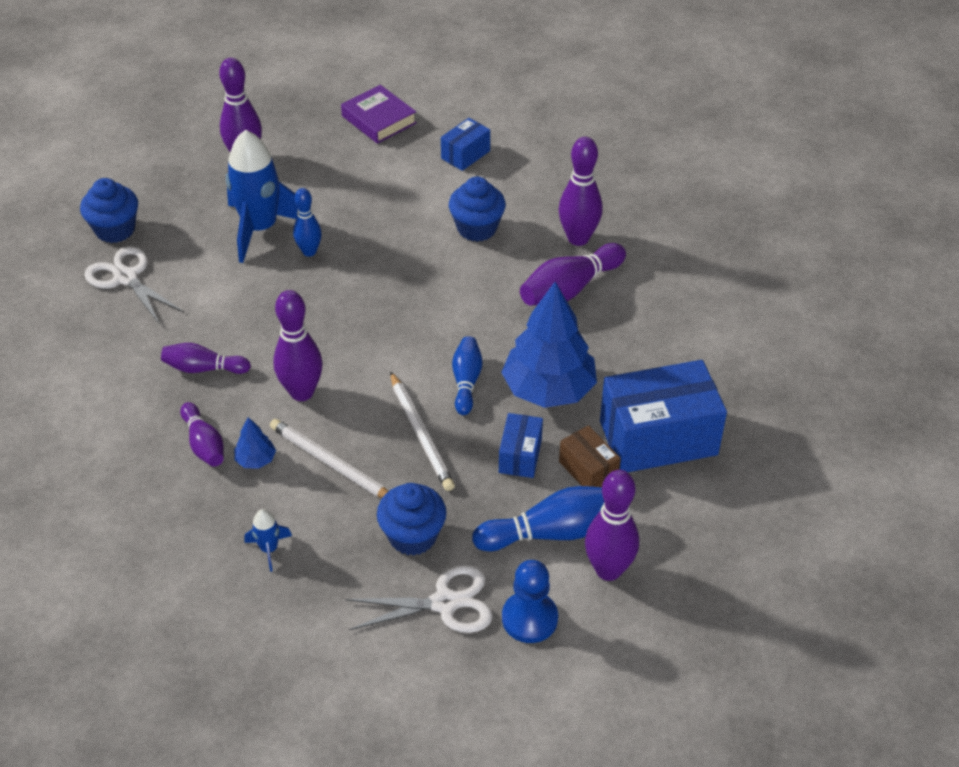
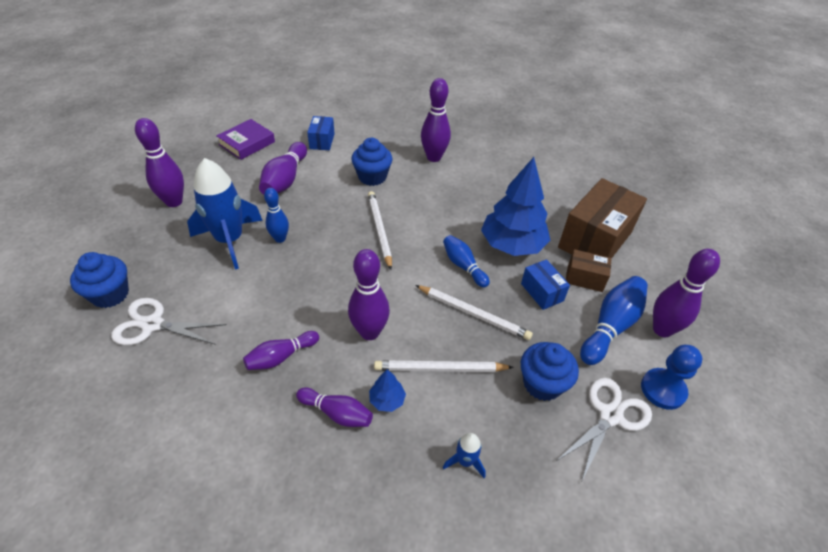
camera: 40 degrees left, 0 degrees up
(379, 119) = (247, 143): purple book -> purple book turned 60 degrees counterclockwise
(419, 294) = (379, 230): none -> white pencil
(570, 289) = (460, 185): purple bowling pin -> purple bowling pin (285, 179)
(658, 438) = (595, 240): blue box -> brown box

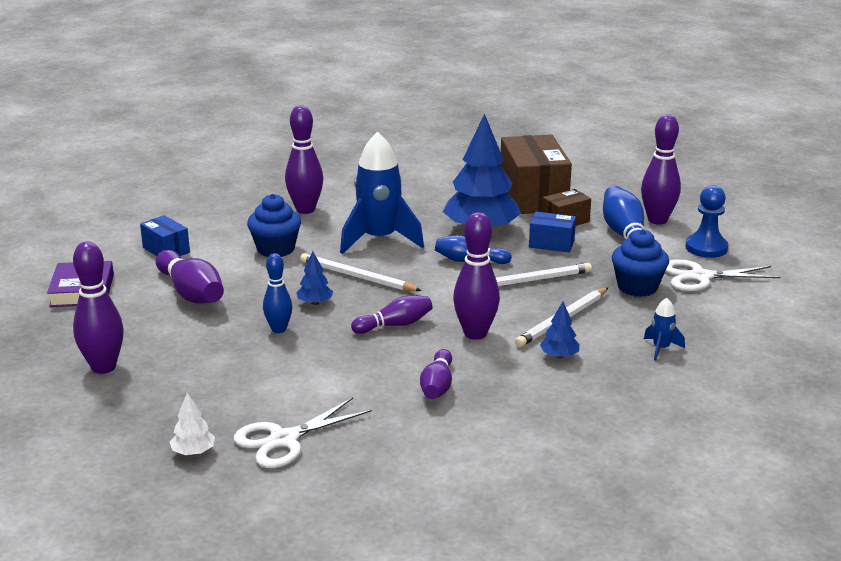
camera: 45 degrees left, 20 degrees down
(110, 294) = (193, 452): blue cupcake -> white tree
(230, 240) = (232, 357): blue rocket -> blue rocket (379, 240)
(327, 233) = (315, 303): none -> blue tree
(337, 413) = (539, 383): purple bowling pin -> purple bowling pin (395, 325)
(610, 415) = (700, 277): white scissors -> white scissors turned 90 degrees counterclockwise

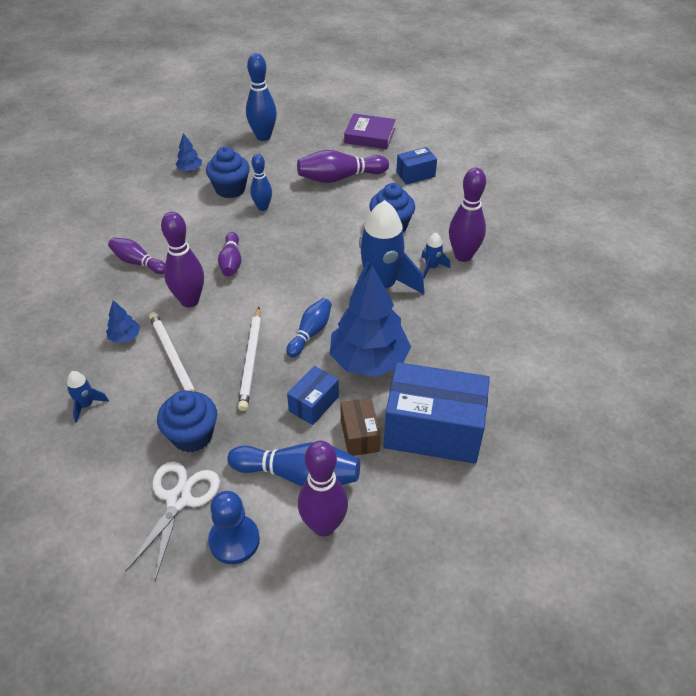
camera: 110 degrees right, 20 degrees up
(103, 367) = (263, 136): purple bowling pin -> blue bowling pin
(193, 452) = (150, 157): white tree -> none
(249, 361) = (230, 189): none -> blue cupcake
(284, 440) = (134, 189): white scissors -> none
(315, 303) = (290, 230): blue tree -> blue tree (190, 169)
(333, 221) = (431, 267): none -> blue rocket
(357, 277) = (318, 259): white pencil -> none
(533, 196) = (433, 430): brown box -> blue box

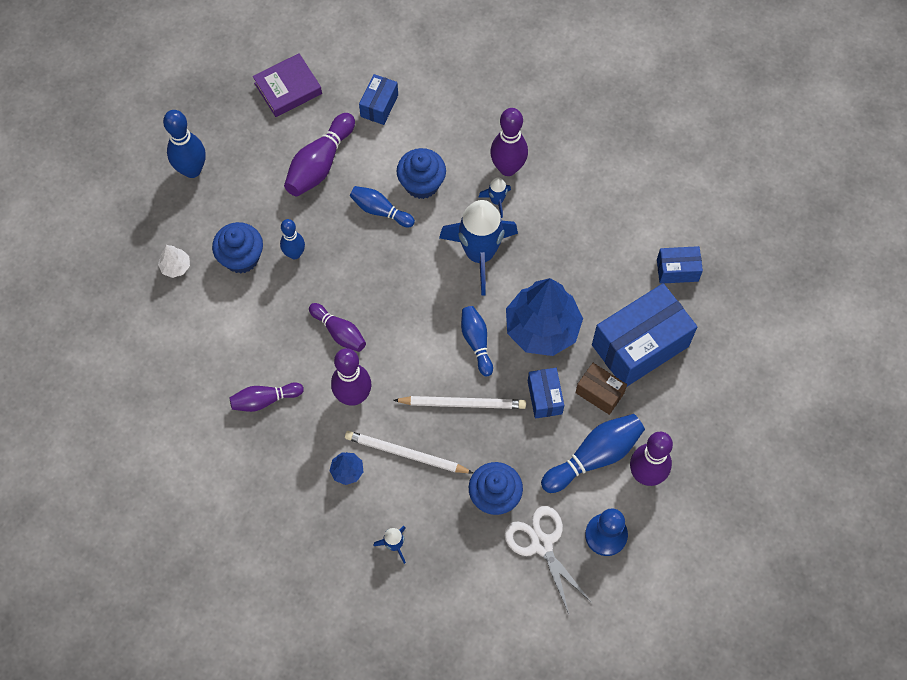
camera: 45 degrees left, 20 degrees up
(190, 169) = (175, 266): blue tree -> white tree
(251, 360) = (462, 403): white pencil -> white pencil turned 45 degrees counterclockwise
(345, 222) = (380, 210): none -> blue bowling pin
(527, 404) = (677, 270): none -> blue box

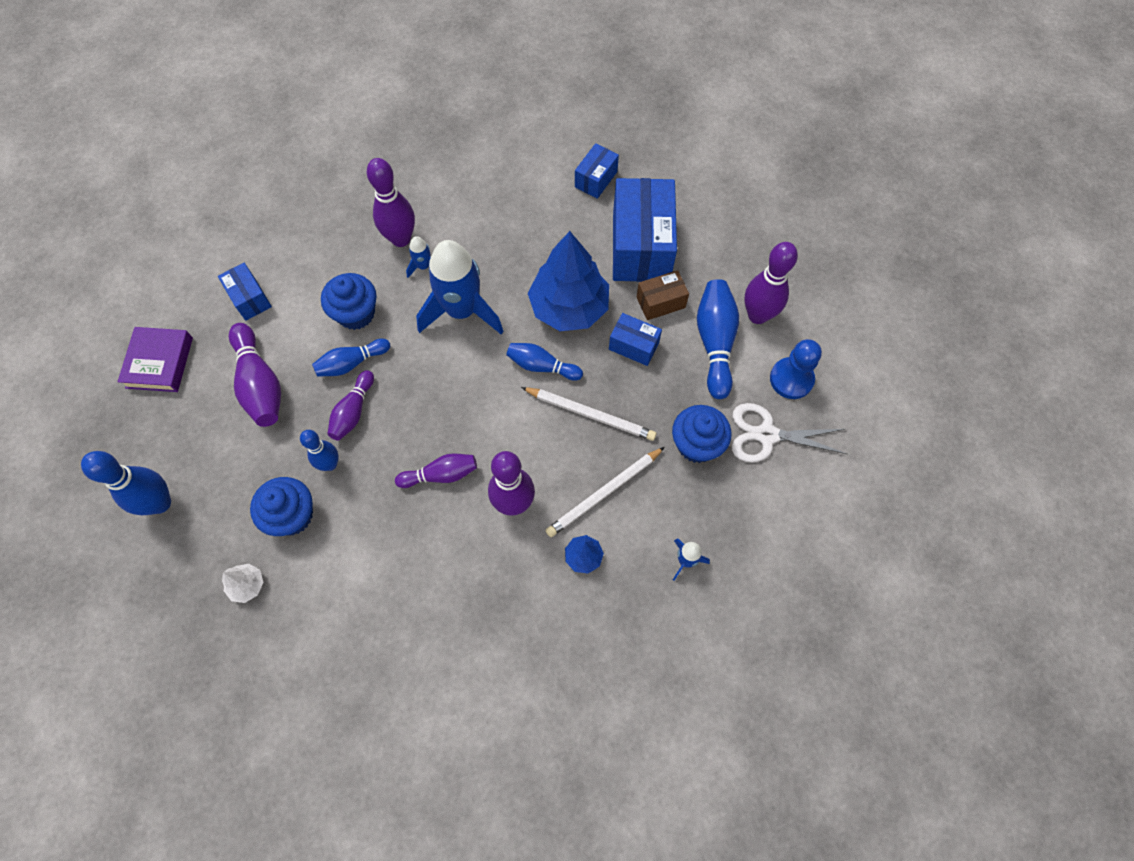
camera: 55 degrees left, 0 degrees up
(264, 400) = (456, 588): purple bowling pin -> purple bowling pin (353, 411)
(462, 403) = (590, 414): white pencil -> white pencil turned 75 degrees clockwise

